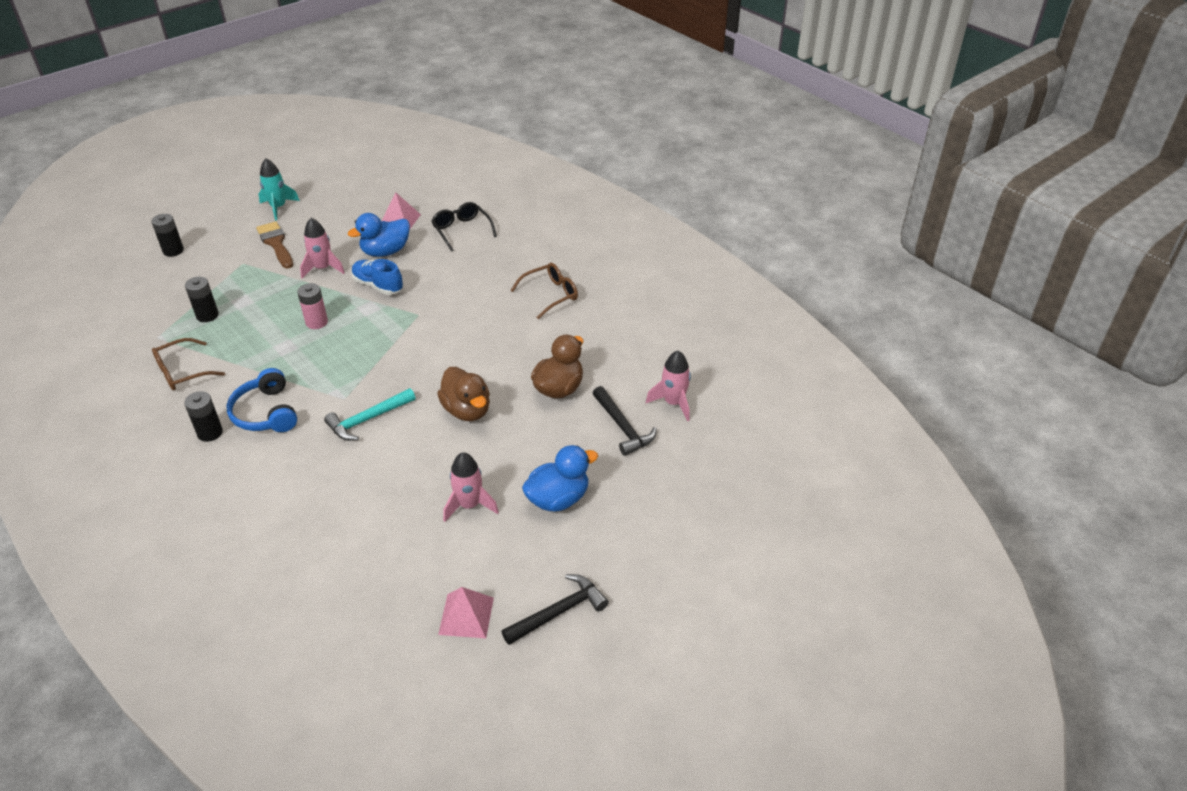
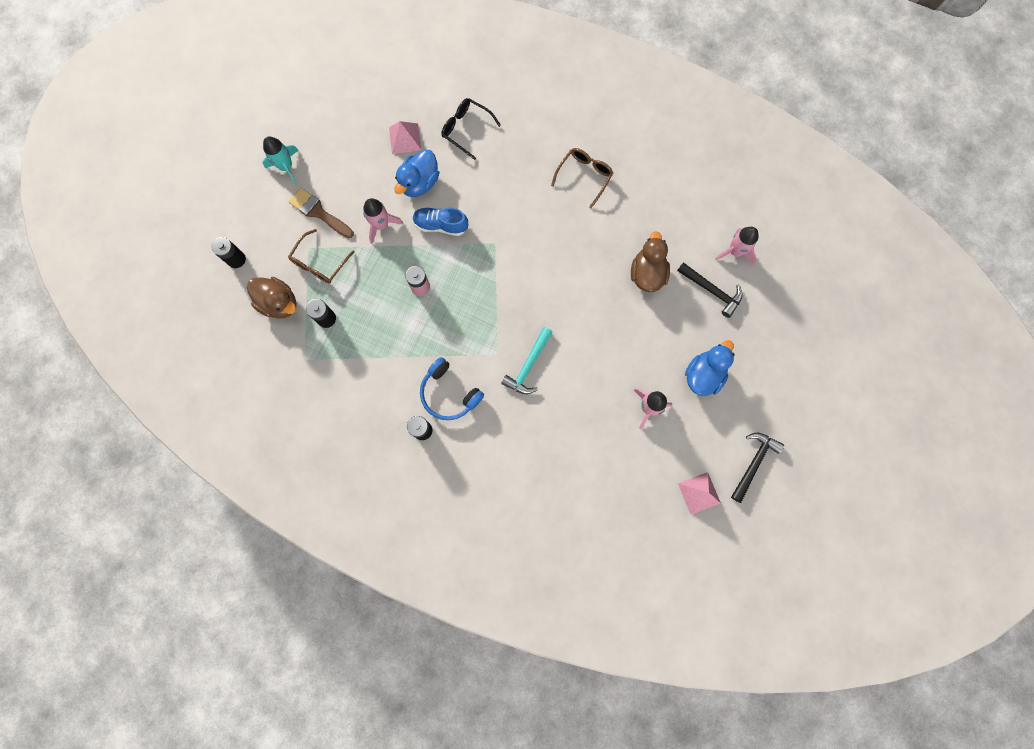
camera: 25 degrees left, 35 degrees up
(183, 372) = (355, 384): brown glasses -> brown glasses (320, 263)
(467, 410) = (594, 324): brown duck -> brown duck (279, 303)

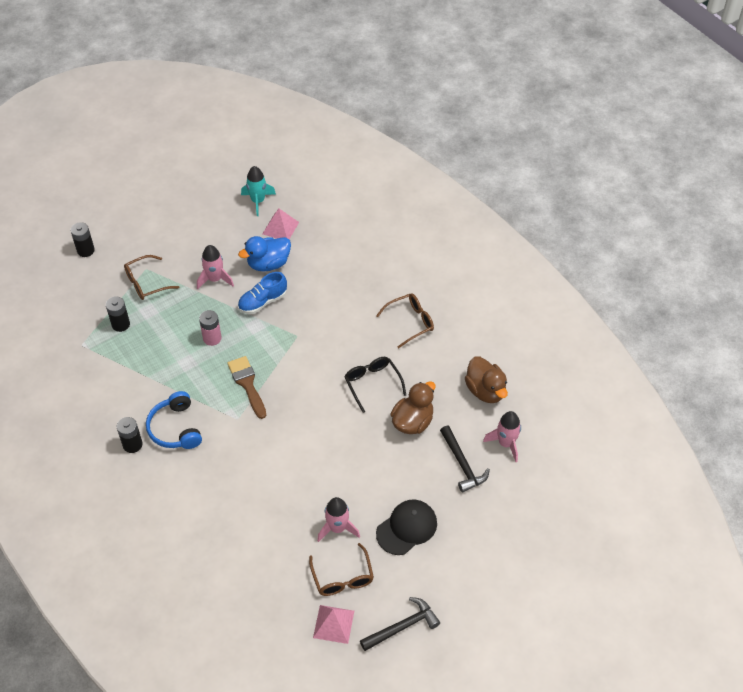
camera: 30 degrees right, 25 degrees down
(279, 303) = (93, 296): brown duck -> brown duck (485, 391)
(286, 167) = (173, 206): turquoise rocket -> turquoise rocket (258, 201)
(319, 212) = (173, 248): brown brush -> brown brush (247, 384)
(440, 225) = (262, 302): blue shoe -> blue shoe turned 75 degrees counterclockwise
(466, 129) = (335, 244): black glasses -> black glasses (372, 384)
(528, 365) = (257, 441): turquoise hammer -> none
(680, 448) = (342, 577): none -> brown glasses
(703, 375) = (407, 528): blue duck -> black cap

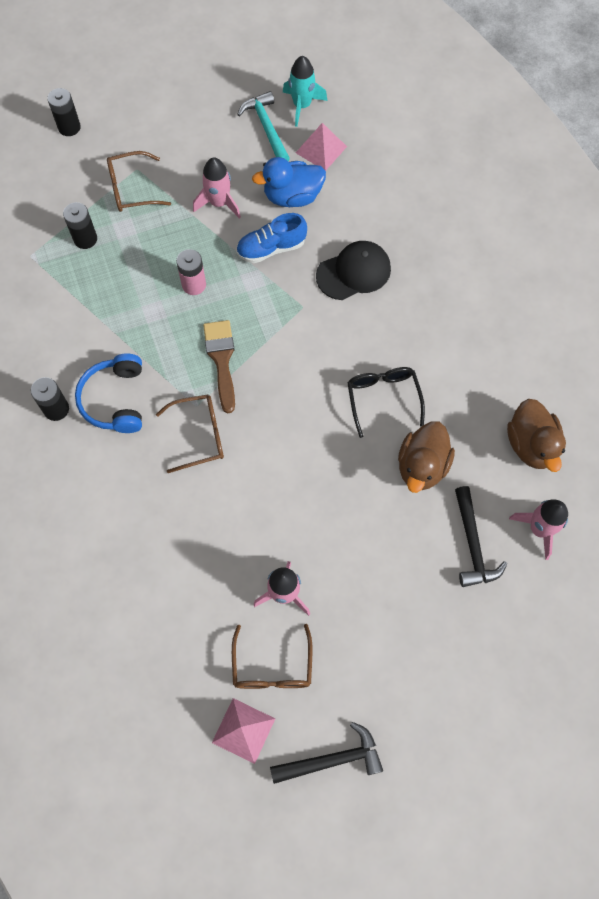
camera: 15 degrees right, 15 degrees up
(236, 221) = (266, 128): none -> turquoise hammer
(407, 528) = (375, 618): black cap -> black cap (354, 272)
(410, 322) = (455, 322): brown glasses -> brown glasses (199, 435)
(412, 422) = (422, 466): brown duck -> brown duck turned 150 degrees clockwise

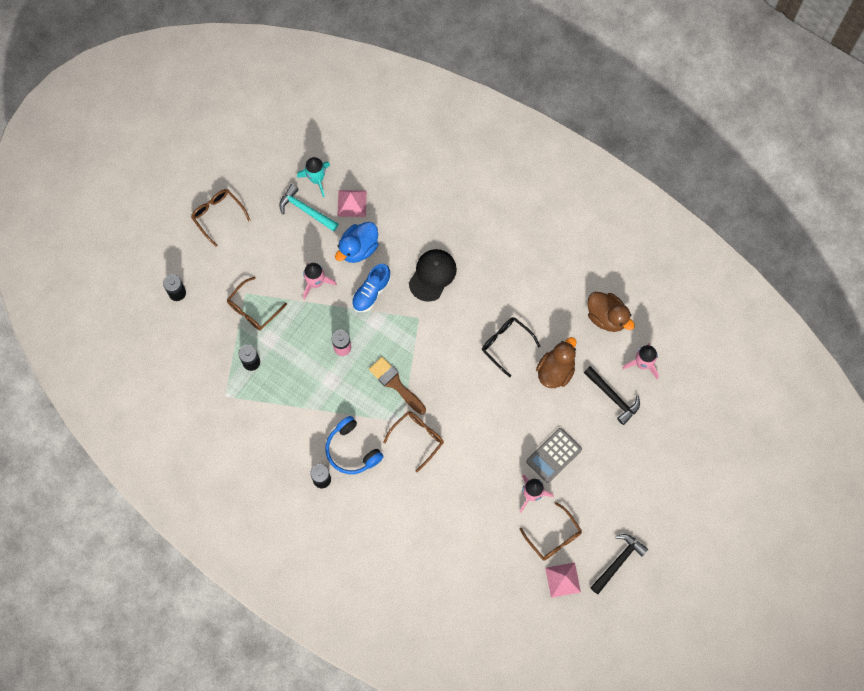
camera: 35 degrees left, 5 degrees up
(172, 81) = (218, 216): none -> brown glasses
(346, 565) = (553, 455): none -> grey calculator
(422, 466) = (555, 370): brown duck -> brown duck turned 135 degrees counterclockwise

